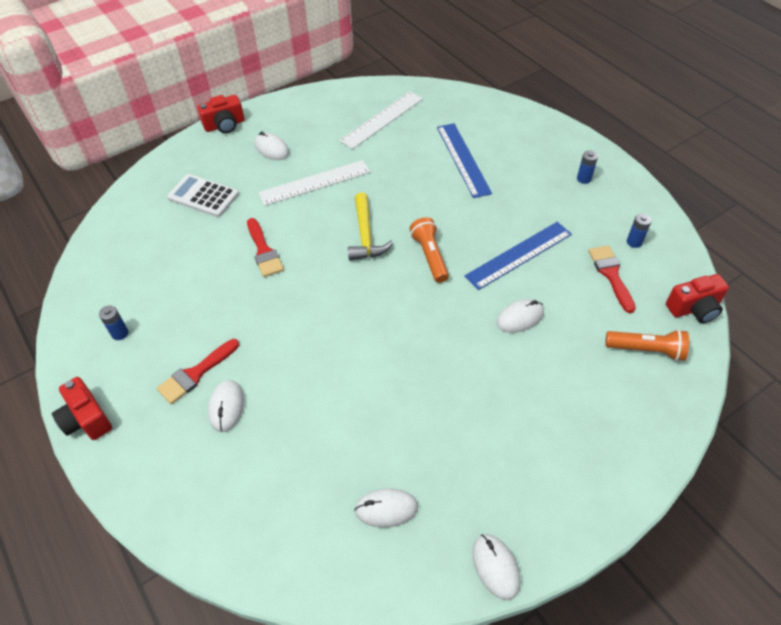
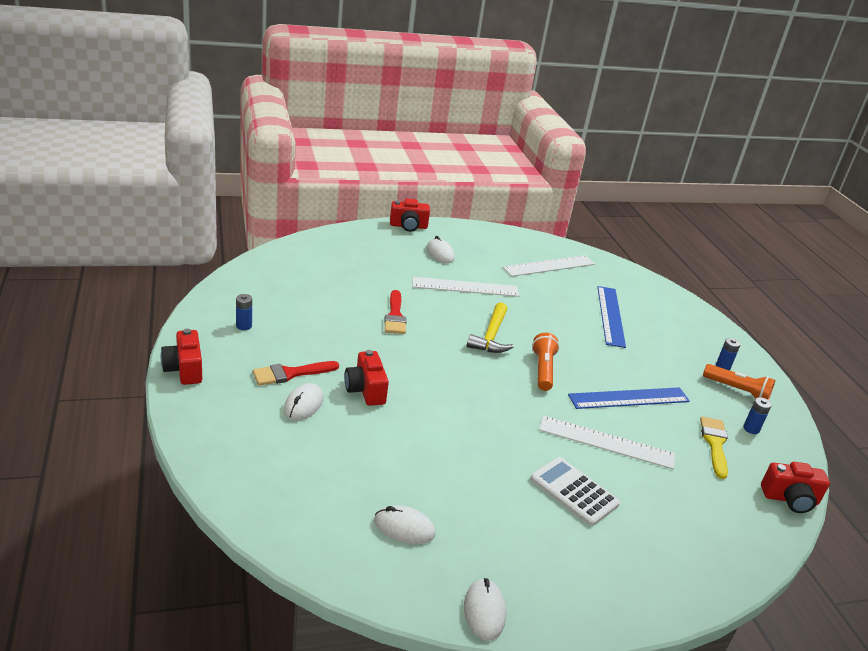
camera: 15 degrees right, 20 degrees down
(203, 196) = (364, 264): white calculator -> white calculator (574, 491)
(277, 359) = (365, 390): none -> red camera
(520, 317) = (606, 442): white mouse -> white ruler
(611, 274) = (714, 444): red brush -> yellow brush
(646, 350) = (723, 511): orange flashlight -> orange flashlight (737, 390)

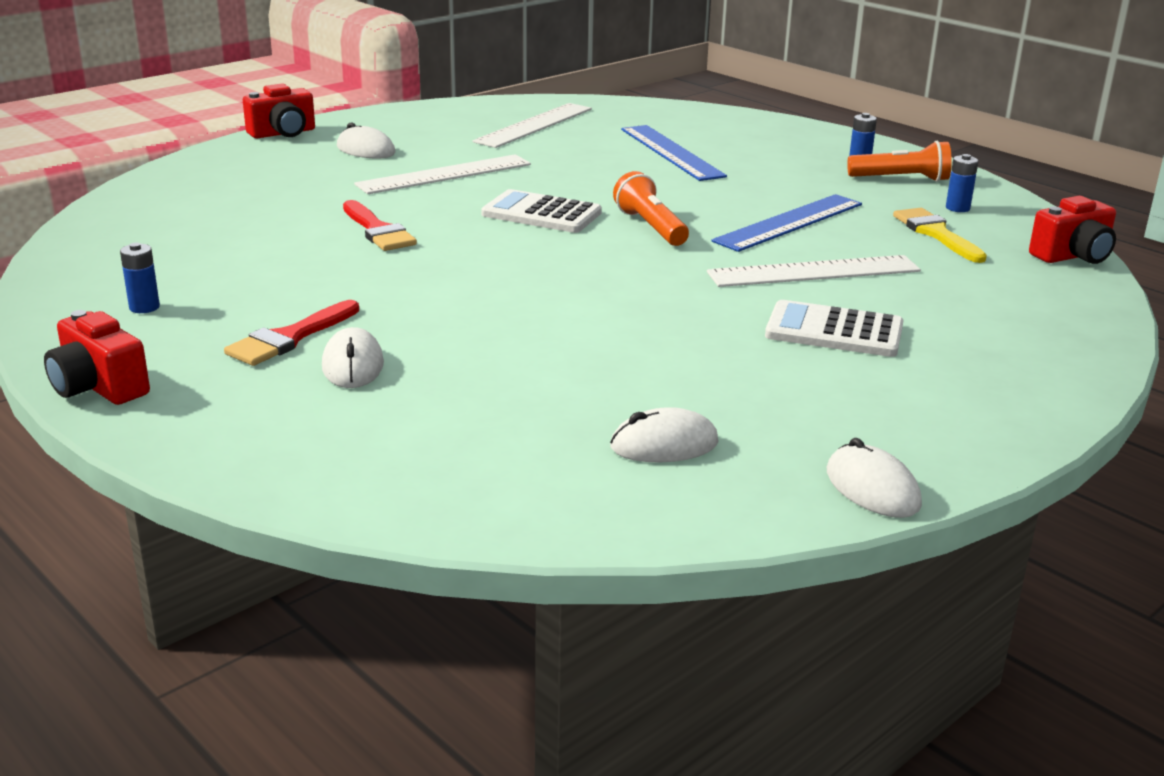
camera: 25 degrees left, 5 degrees down
(365, 390) = (430, 320): red camera -> none
(491, 336) = (541, 214): yellow hammer -> white calculator

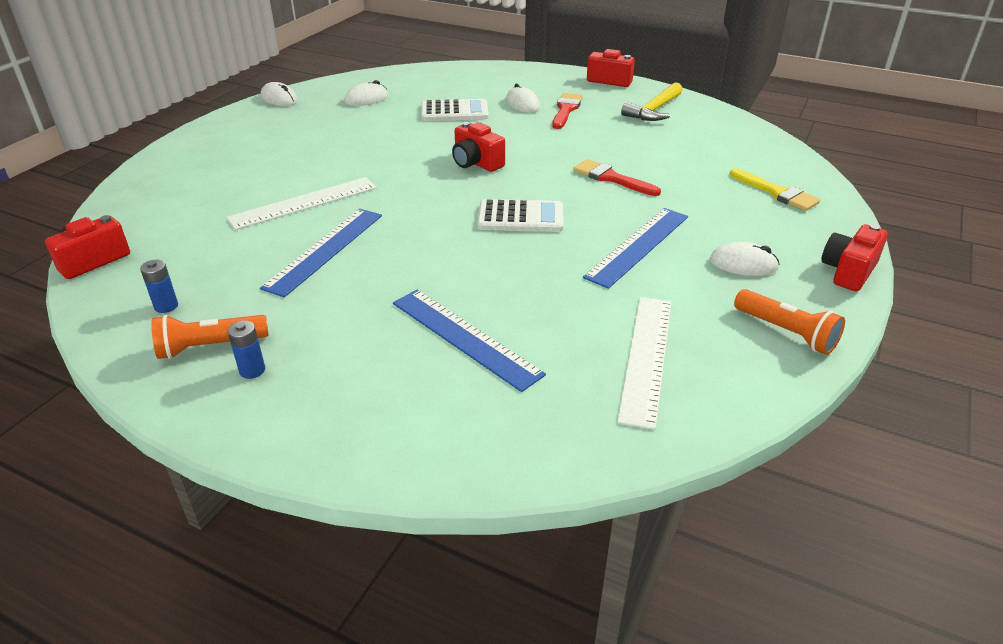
camera: 160 degrees right, 10 degrees up
(144, 307) = (654, 110): blue battery -> yellow hammer
(444, 174) = (638, 246): white ruler -> blue ruler
(540, 279) = (476, 163): none -> red camera
(650, 227) = (432, 221): orange flashlight -> orange flashlight (786, 332)
(834, 331) = (291, 162): white calculator -> white calculator (454, 112)
(936, 234) = (200, 263): yellow brush -> yellow brush (777, 193)

